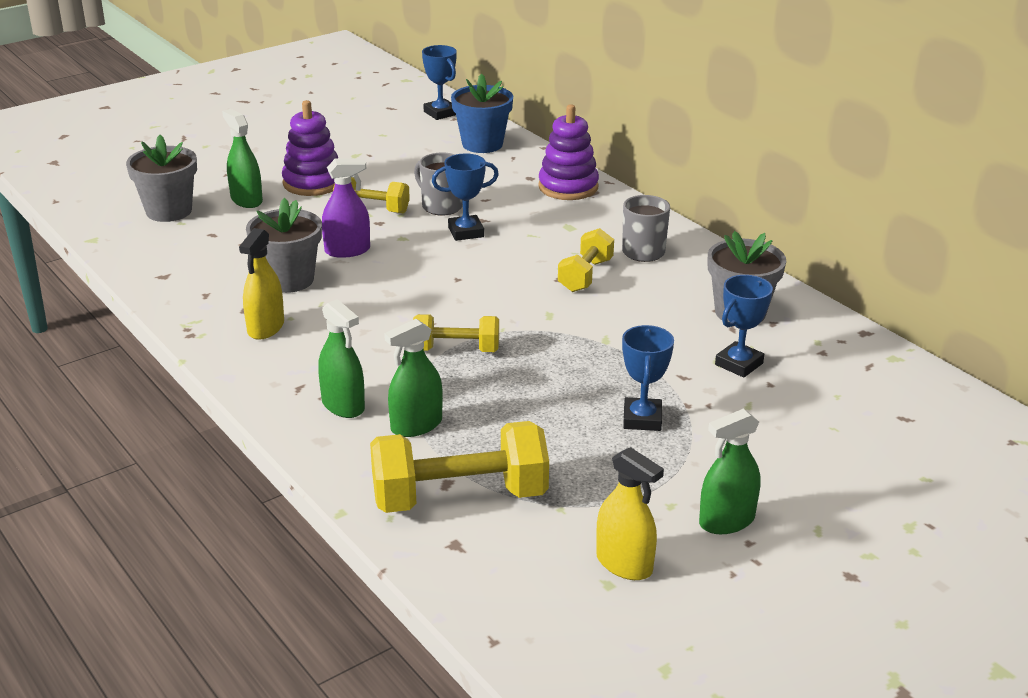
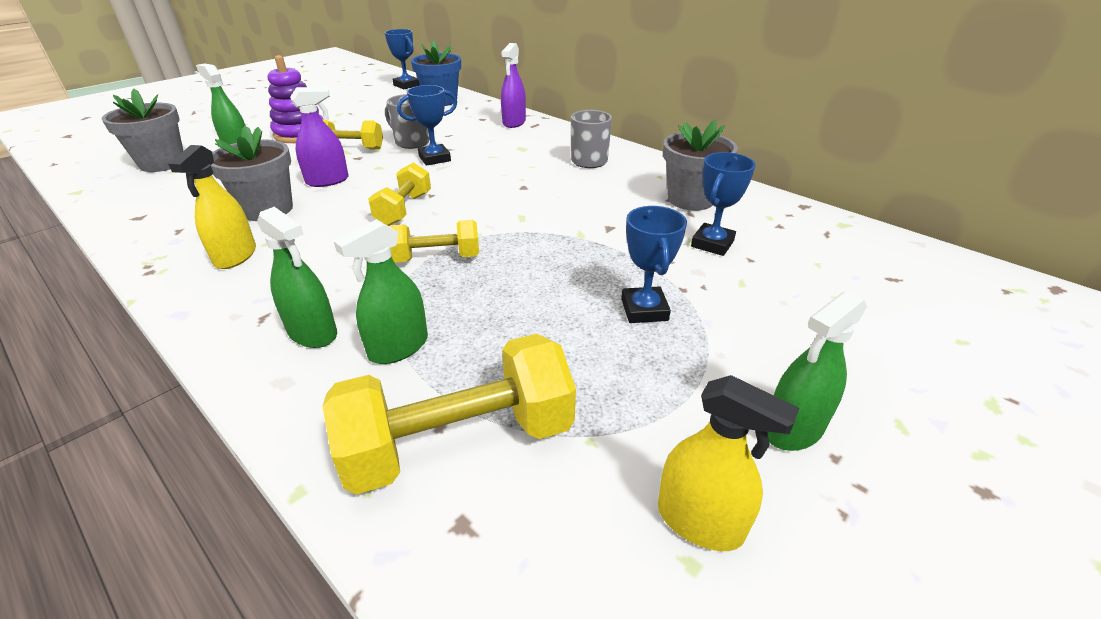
camera: 10 degrees left, 5 degrees up
(568, 187) = (514, 122): purple stacking toy -> purple spray bottle
(585, 275) = (545, 182): yellow dumbbell -> yellow dumbbell (404, 209)

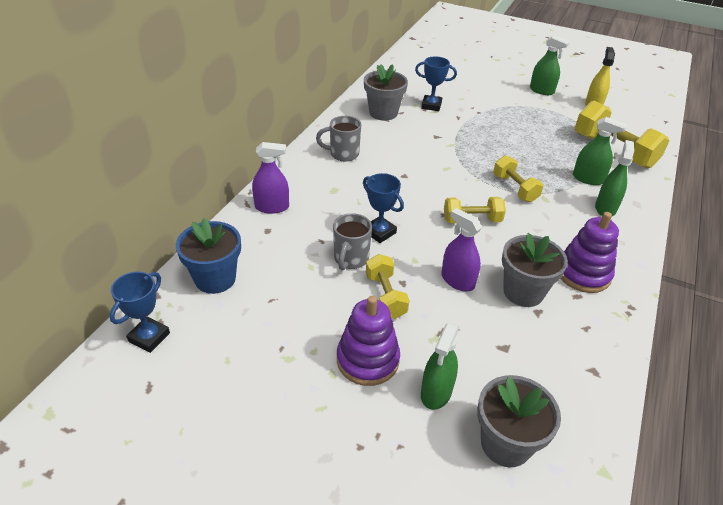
camera: 110 degrees left, 5 degrees up
(235, 256) = (583, 274): yellow spray bottle -> purple stacking toy
(644, 310) = (503, 120): blue trophy -> none

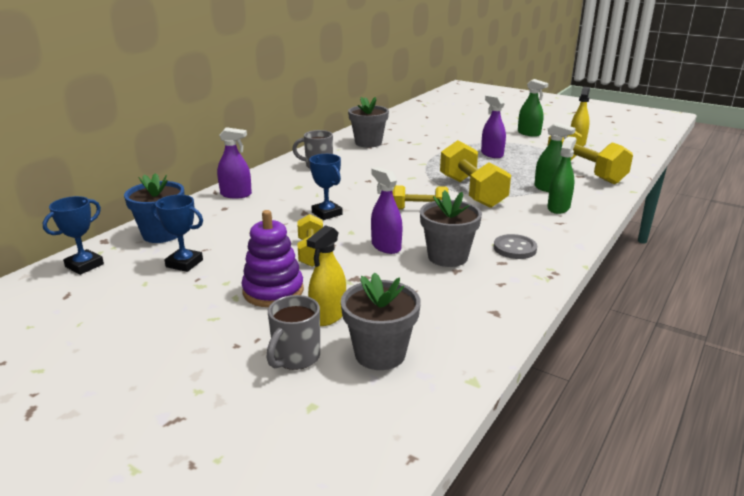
camera: 10 degrees right, 15 degrees down
(350, 259) = (290, 228): grey mug -> grey mug (295, 358)
(431, 105) = (416, 140): blue trophy -> blue trophy (184, 263)
(436, 392) = (328, 315): green spray bottle -> yellow spray bottle
(515, 126) = (492, 154): none -> purple spray bottle
(515, 188) = (472, 192): yellow dumbbell -> yellow dumbbell, size x1.71
(583, 274) = (515, 248): purple stacking toy -> grey button

